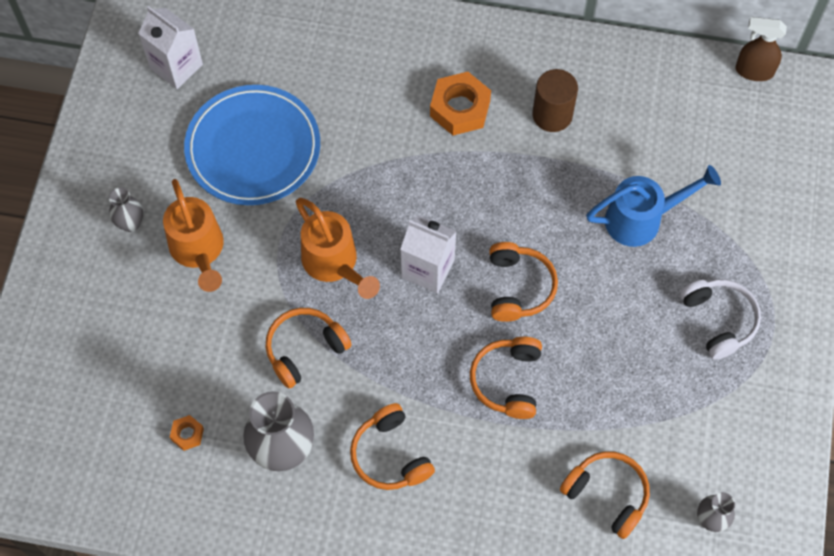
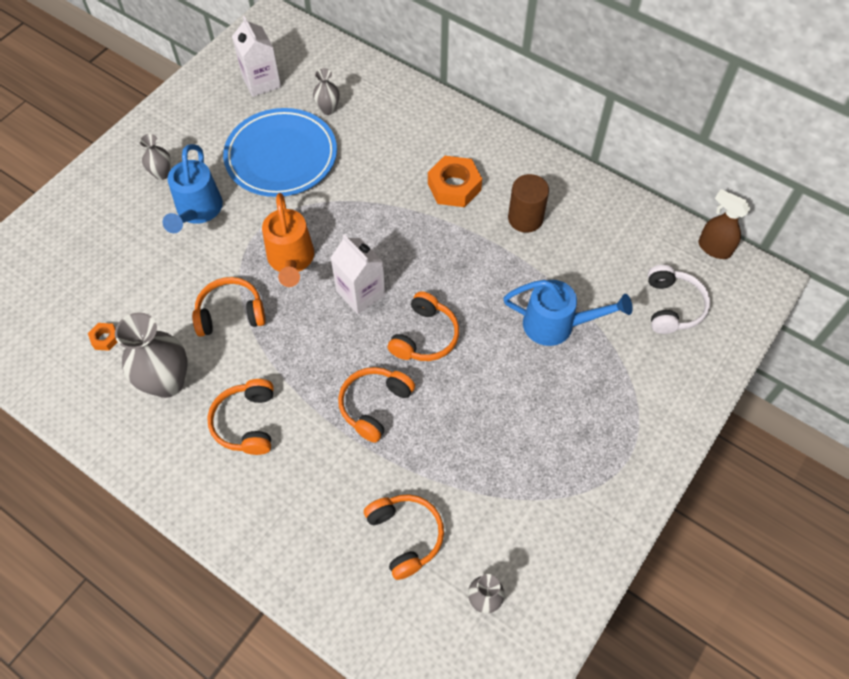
camera: 25 degrees right, 5 degrees down
(198, 250) = (197, 211): orange watering can -> blue watering can
(272, 70) = (328, 109): none -> grey vase
(719, 320) = (581, 433): white headphones -> white headphones (672, 306)

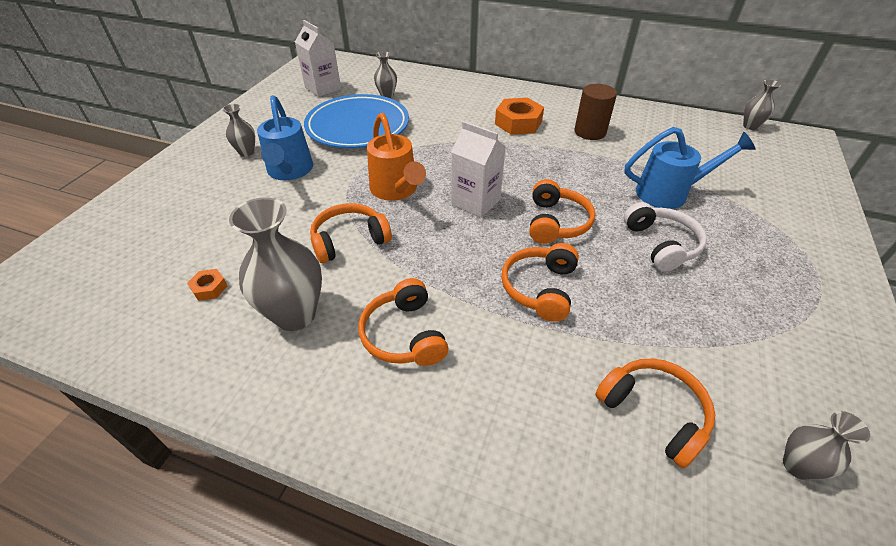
camera: 15 degrees left, 15 degrees down
(672, 306) = (753, 164): white headphones -> white headphones (661, 244)
(713, 248) = (750, 126): brown spray bottle -> grey vase

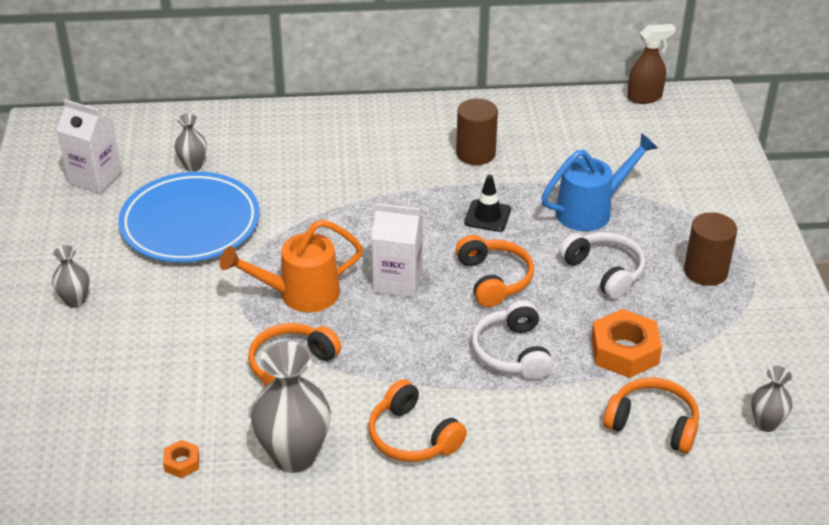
camera: 25 degrees left, 5 degrees down
(290, 171) = (154, 309): blue watering can -> none
(396, 190) = (300, 294): orange watering can -> orange watering can turned 120 degrees clockwise
(518, 123) = (386, 163): orange nut -> orange nut (624, 351)
(540, 288) = (512, 352): orange headphones -> white headphones
(576, 175) = (487, 216): none -> black traffic cone
(750, 126) = (645, 97): grey vase -> brown spray bottle
(766, 273) = (705, 271): none -> brown cylinder

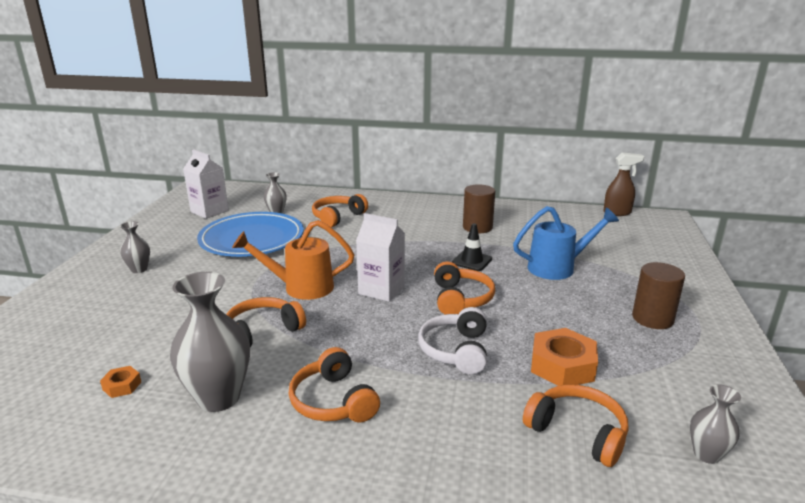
camera: 15 degrees right, 15 degrees down
(283, 162) = (337, 217): none -> orange headphones
(604, 271) = (558, 306): white headphones -> none

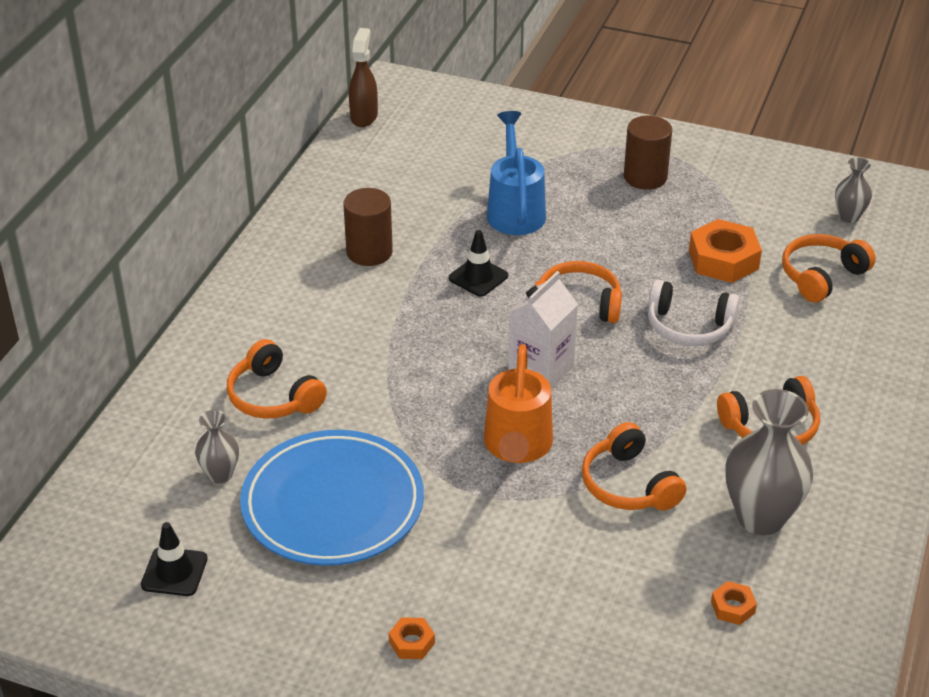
camera: 80 degrees left, 15 degrees up
(139, 269) = (411, 642): grey vase -> orange nut
(209, 211) = (174, 572): white carton -> black traffic cone

